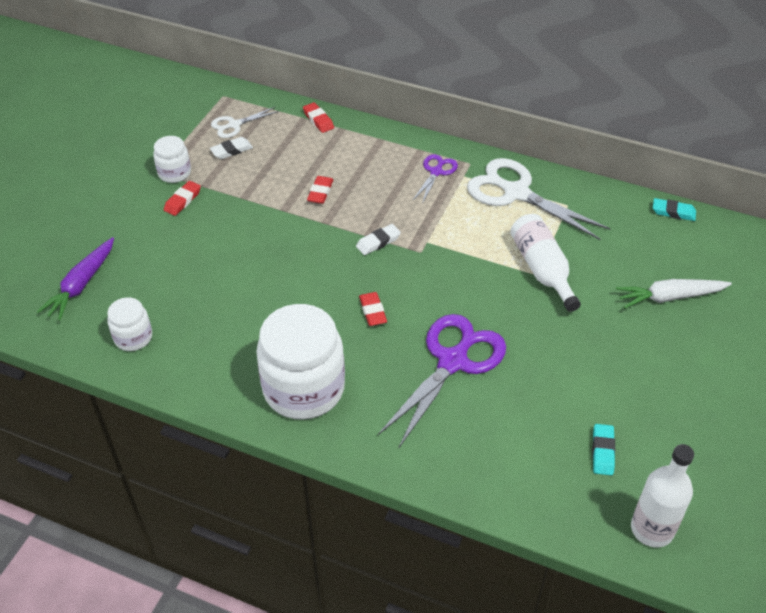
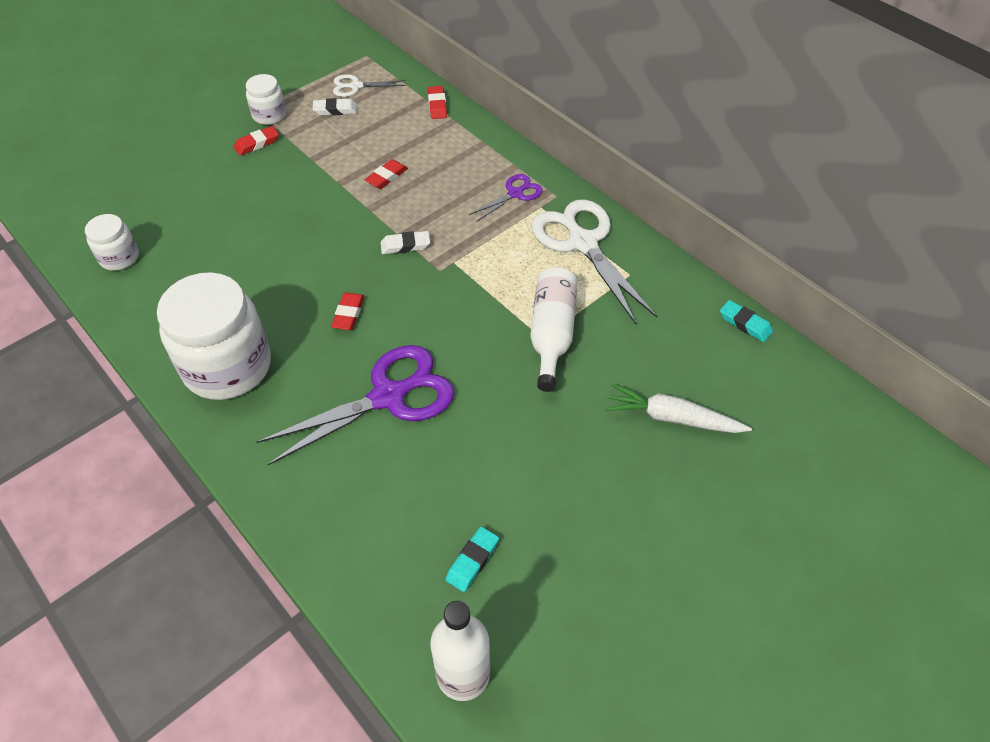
camera: 25 degrees right, 5 degrees up
(81, 284) = (114, 192): purple carrot -> none

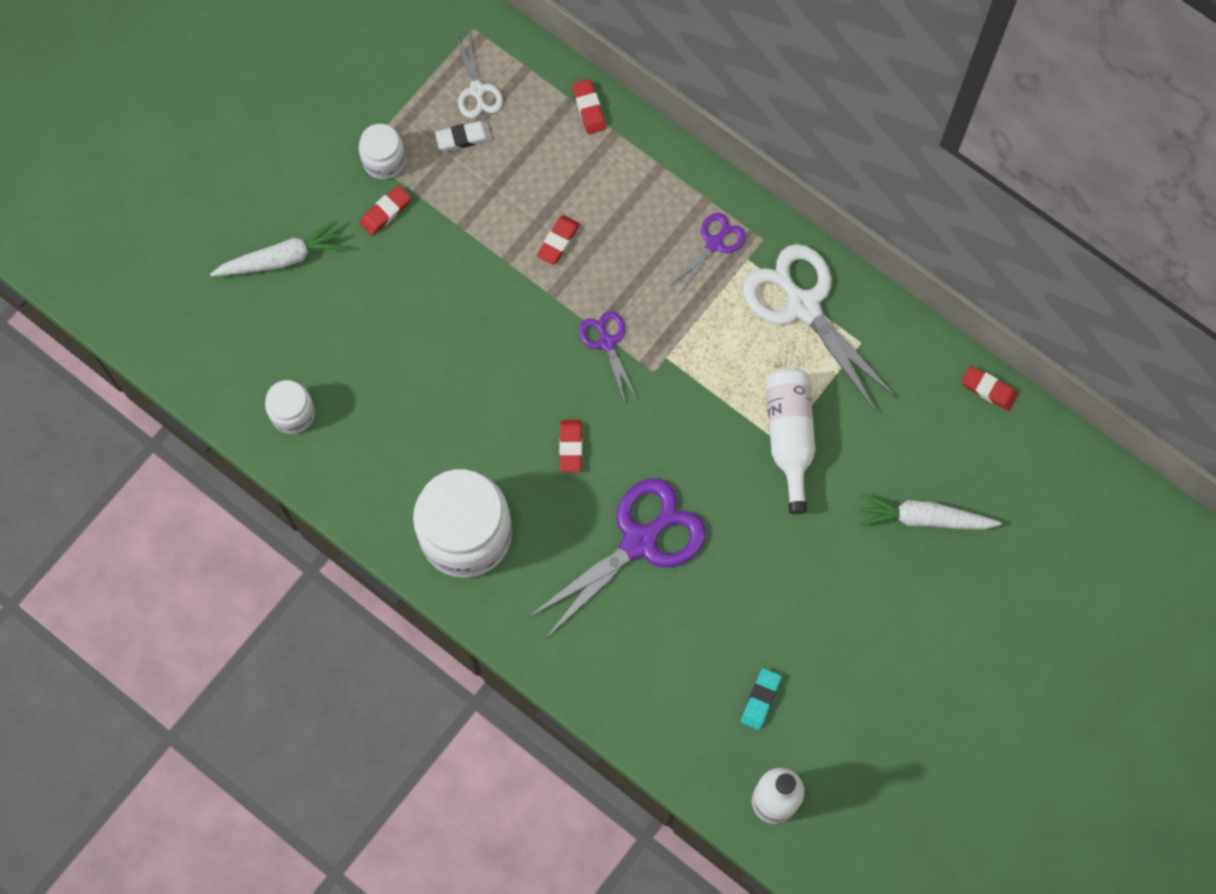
camera: 10 degrees left, 20 degrees up
(163, 160) = (282, 258): none -> white carrot
(356, 86) = (477, 90): white scissors -> white scissors turned 90 degrees counterclockwise
(405, 245) = (607, 343): white eraser -> purple scissors
(745, 323) = (988, 389): turquoise eraser -> red eraser

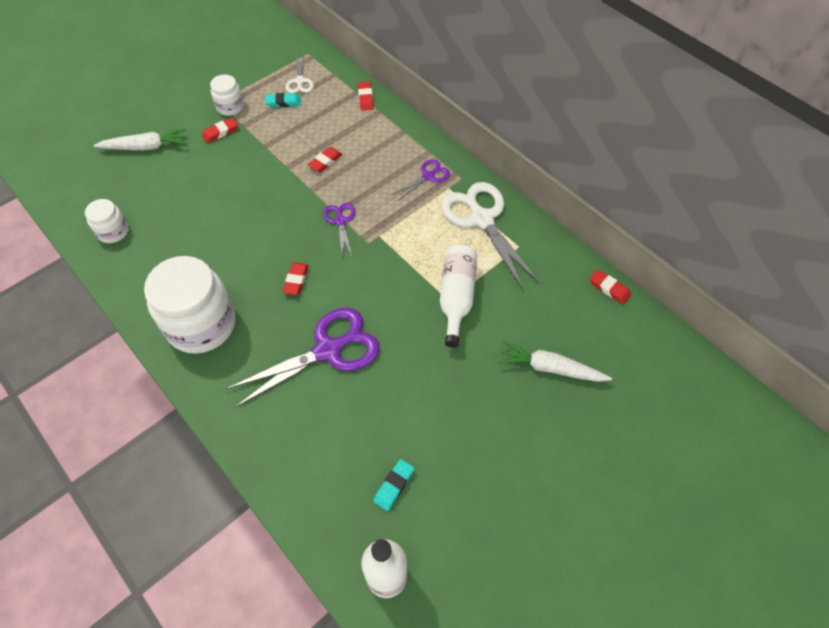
camera: 10 degrees right, 15 degrees down
(463, 138) = (283, 102): white eraser -> turquoise eraser

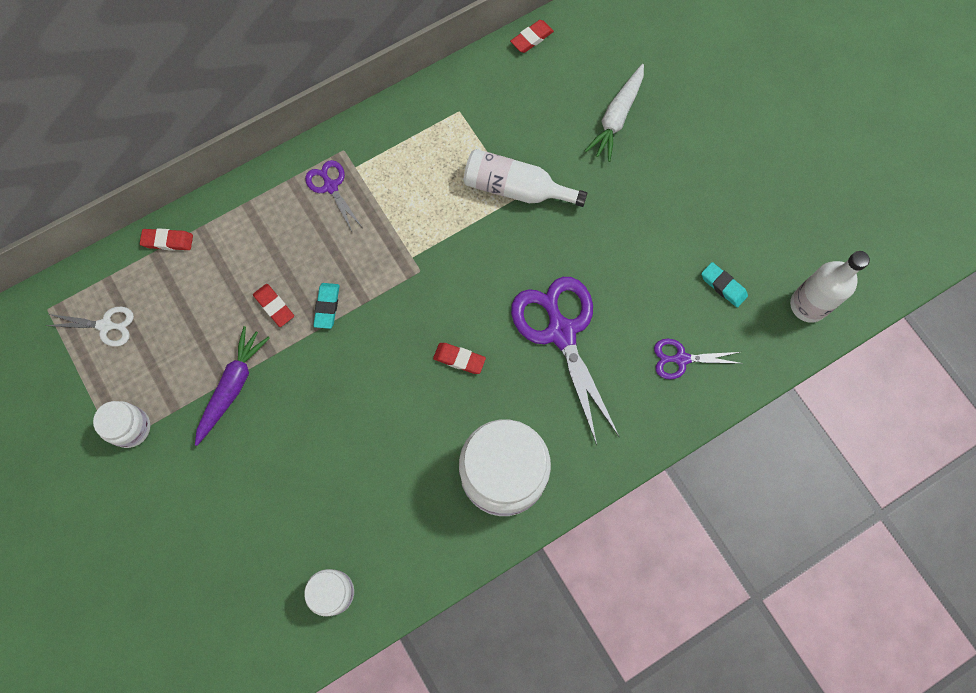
camera: 80 degrees left, 15 degrees up
(145, 147) = (180, 552): white carrot -> none
(220, 132) = (180, 443): red eraser -> none
(262, 151) = (232, 387): none -> purple carrot
(283, 102) = (143, 352): turquoise eraser -> turquoise eraser (327, 307)
(340, 221) = (380, 298): purple scissors -> purple scissors (681, 359)
(482, 219) = (412, 140): white scissors -> none

